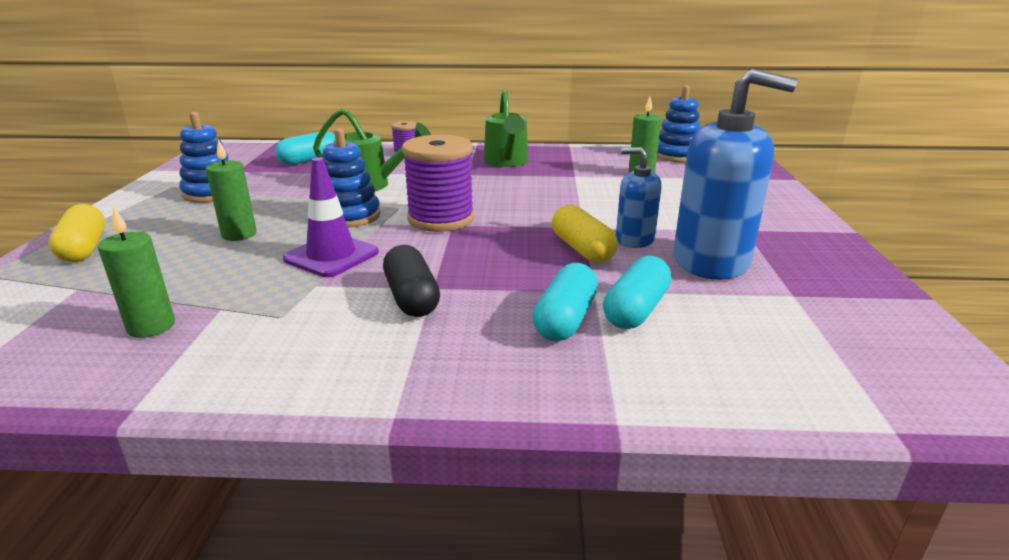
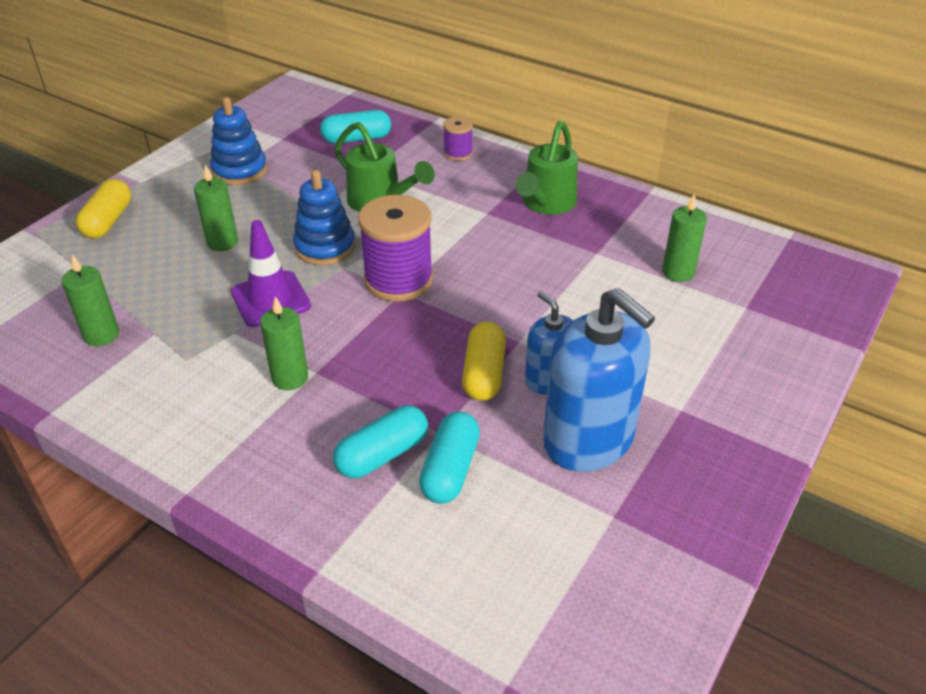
camera: 30 degrees right, 15 degrees up
(412, 297) = (290, 378): black capsule -> green candle
(636, 309) = (450, 469): turquoise capsule -> turquoise capsule turned 45 degrees counterclockwise
(676, 155) = (760, 253): blue stacking toy -> none

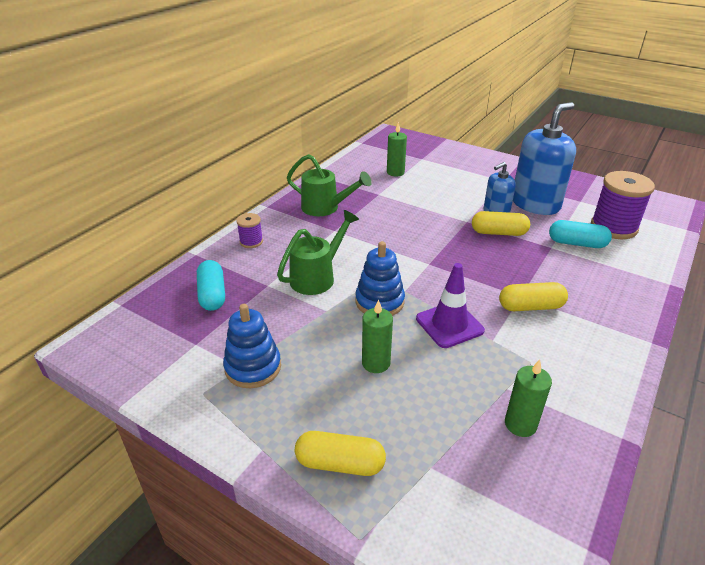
camera: 90 degrees left, 5 degrees down
(290, 378) = (530, 306): green candle -> yellow capsule
(382, 454) = (578, 266): turquoise capsule -> none
(398, 280) = (416, 265): purple spool -> purple spool (613, 227)

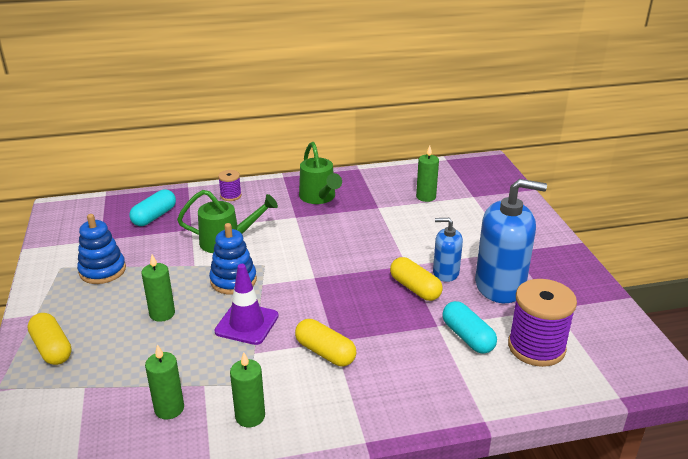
camera: 45 degrees right, 5 degrees down
(573, 382) = (250, 416): none -> green candle

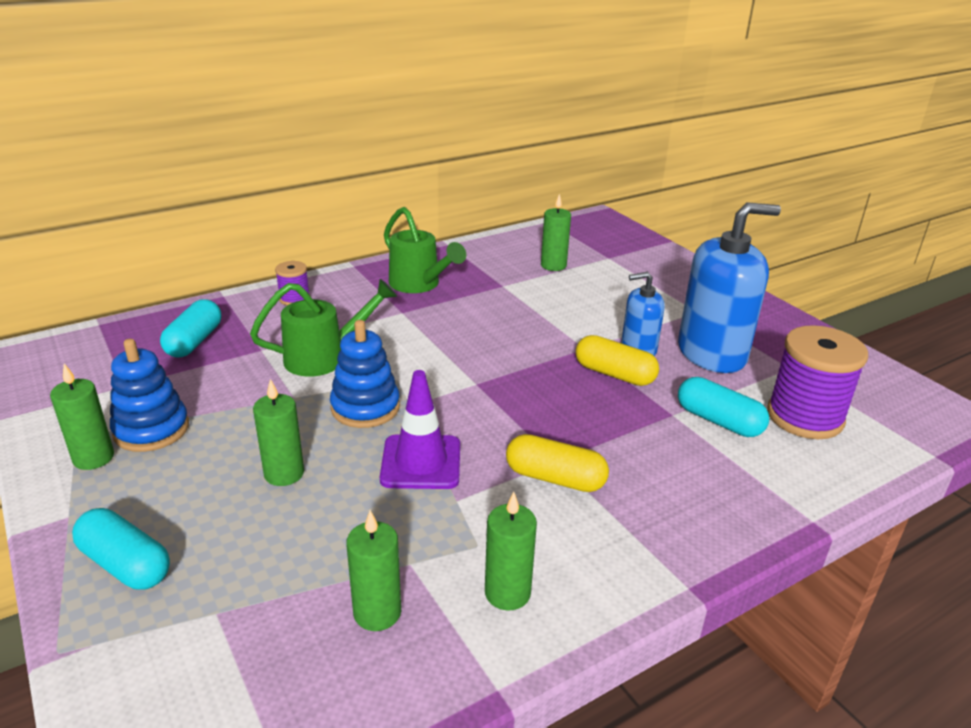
camera: 20 degrees left, 0 degrees up
(52, 348) = (126, 564): yellow capsule -> turquoise capsule
(64, 282) = (93, 458): none -> green candle

